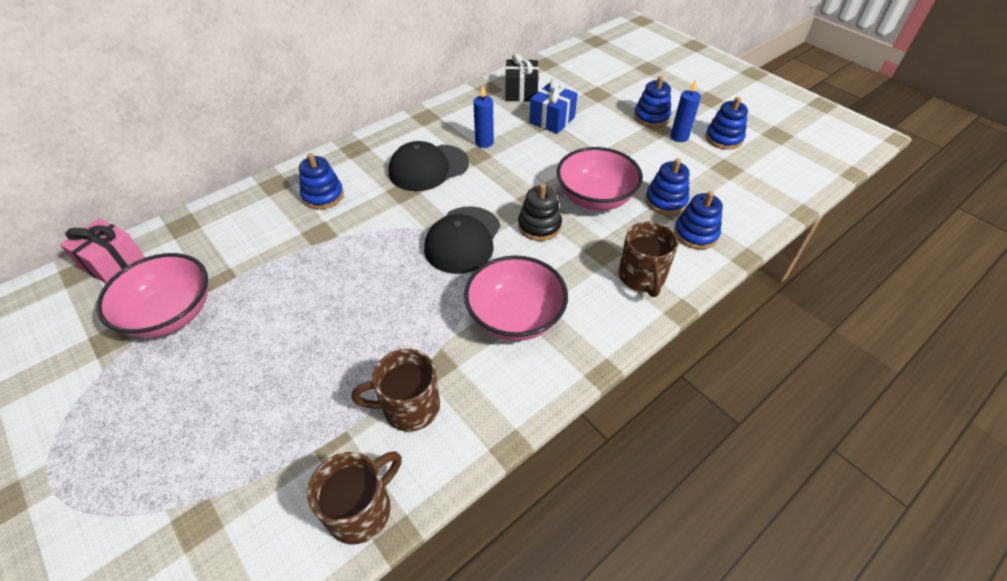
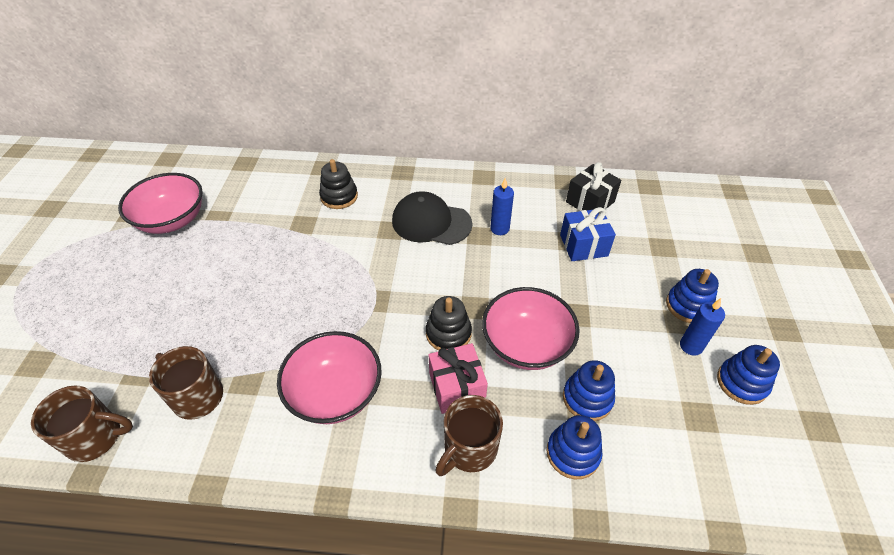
camera: 45 degrees right, 0 degrees up
(113, 263) = (187, 165): pink gift -> pink gift (456, 387)
(323, 196) = (339, 196): blue stacking toy -> black stacking toy
(463, 240) = (380, 300): black cap -> none

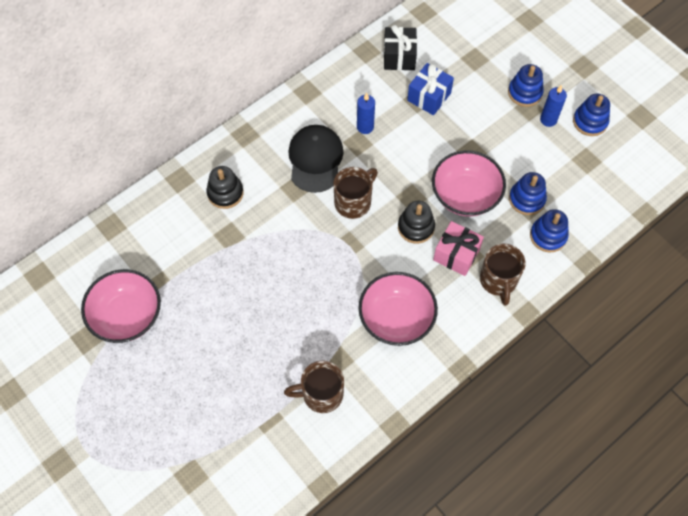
camera: 45 degrees left, 15 degrees up
(96, 437) = (297, 466): brown mug -> brown mug (353, 202)
(431, 222) = (315, 159): black cap -> black cap turned 120 degrees clockwise

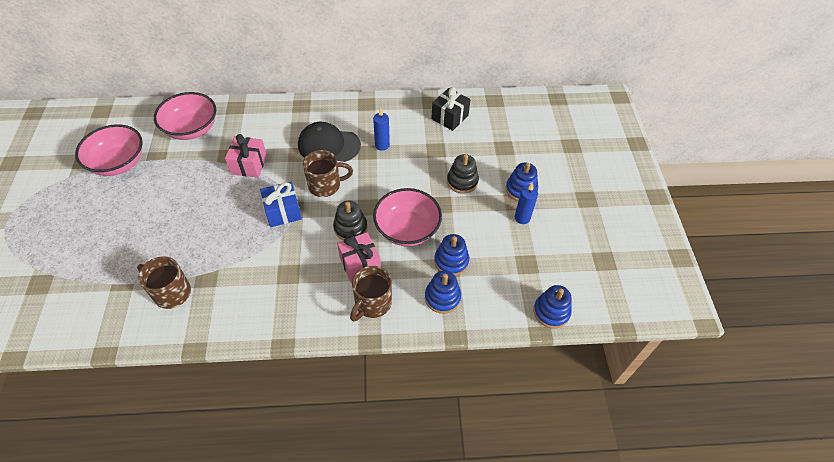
camera: 35 degrees right, 10 degrees down
(225, 193) = (252, 131): black stacking toy -> black stacking toy (462, 181)
(260, 230) = (249, 165): none -> pink gift
(315, 159) = (328, 145): black cap -> black cap turned 120 degrees counterclockwise
(396, 318) = (273, 278): pink bowl -> pink bowl (192, 129)
(429, 97) = (446, 152): blue gift -> blue gift (283, 212)
(590, 121) = (555, 239): blue stacking toy -> blue stacking toy (551, 312)

